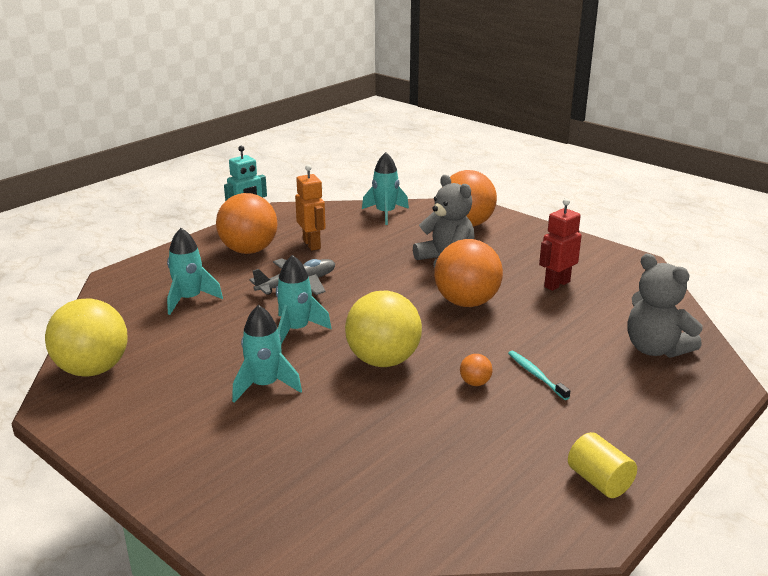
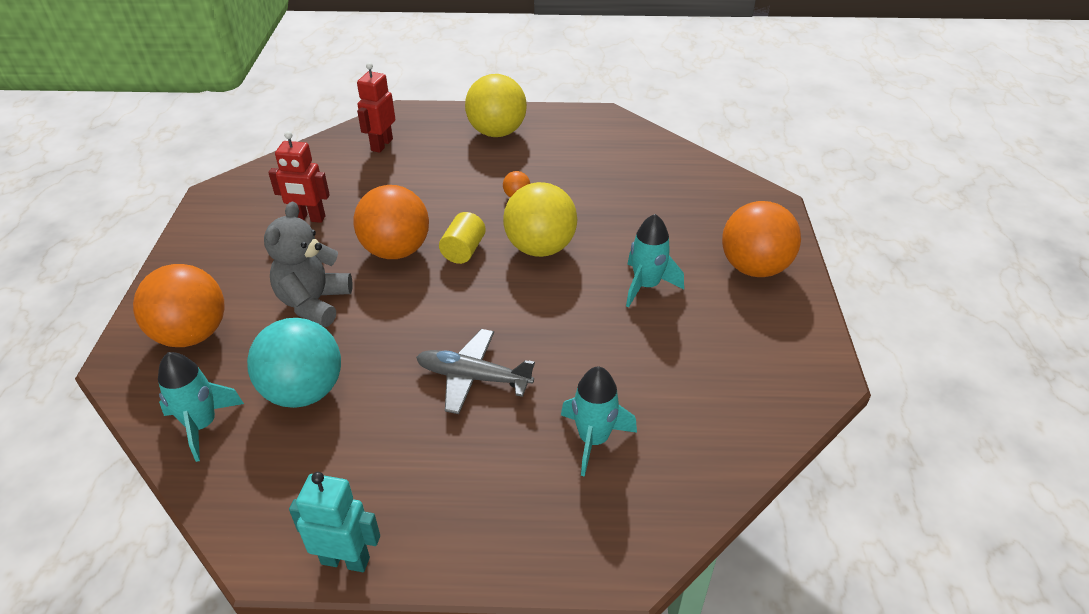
camera: 130 degrees left, 15 degrees up
(93, 369) = (767, 402): yellow ball -> yellow ball (497, 132)
(249, 250) = (433, 483): orange ball -> orange ball (754, 268)
(296, 330) = (555, 321): turquoise rocket -> none
(312, 244) = (362, 434): orange robot -> none
(369, 239) = (304, 391): none -> turquoise ball
(536, 375) = (475, 177): turquoise toothbrush -> none
(599, 481) = (559, 123): yellow cylinder -> yellow cylinder (463, 250)
(655, 349) = (381, 145): grey teddy bear -> red robot

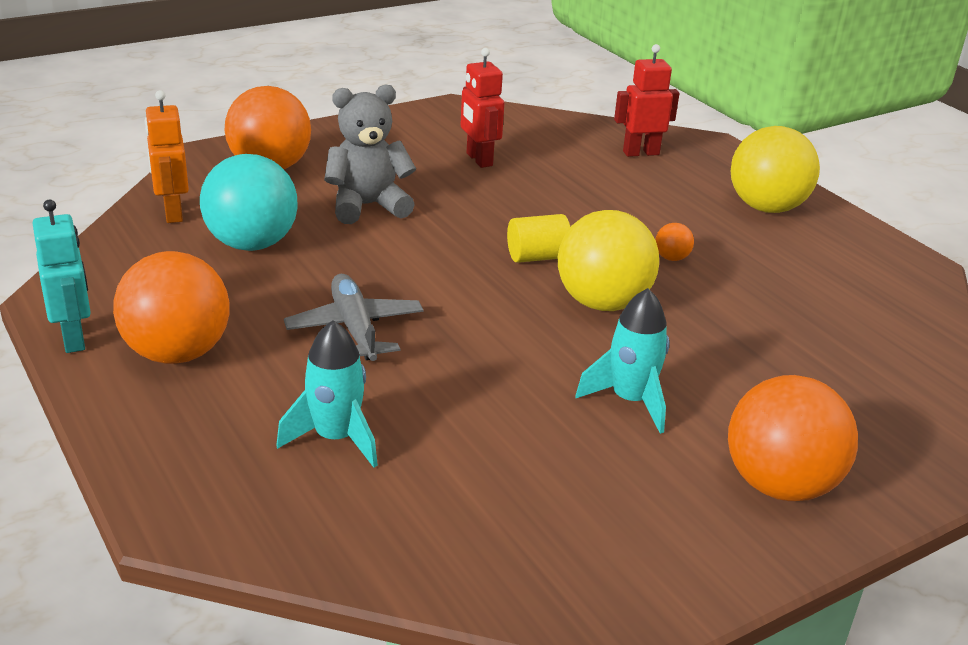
camera: 55 degrees right, 10 degrees down
(202, 425) = (172, 213): turquoise rocket -> orange robot
(396, 251) = (489, 220): orange ball -> orange ball (177, 353)

